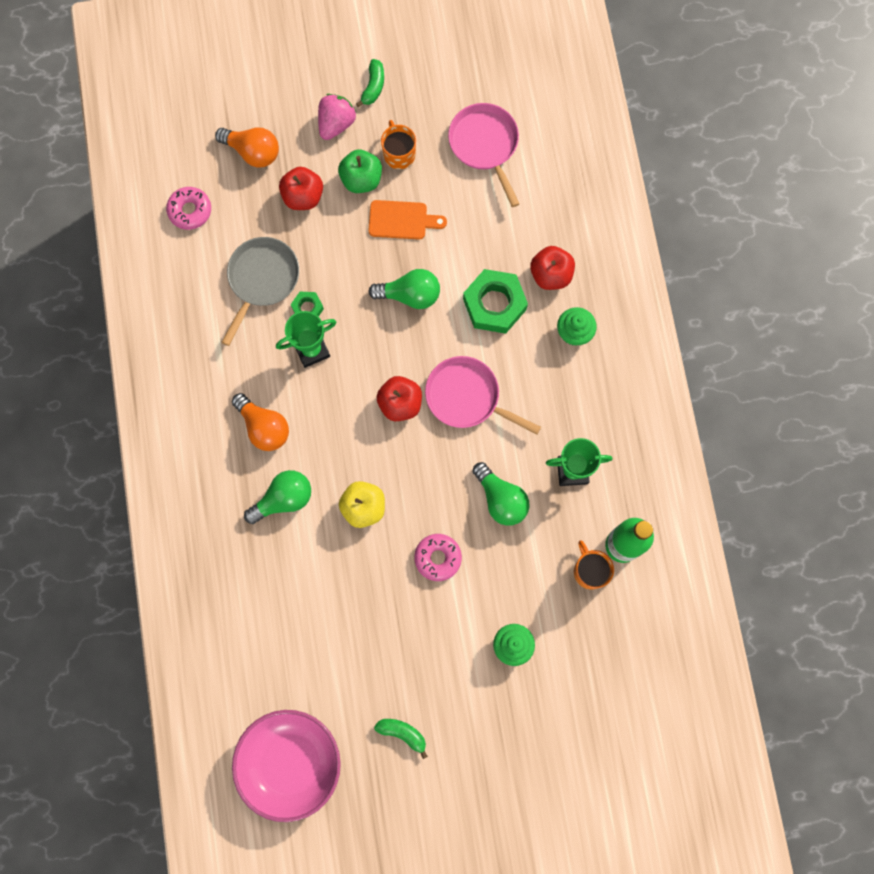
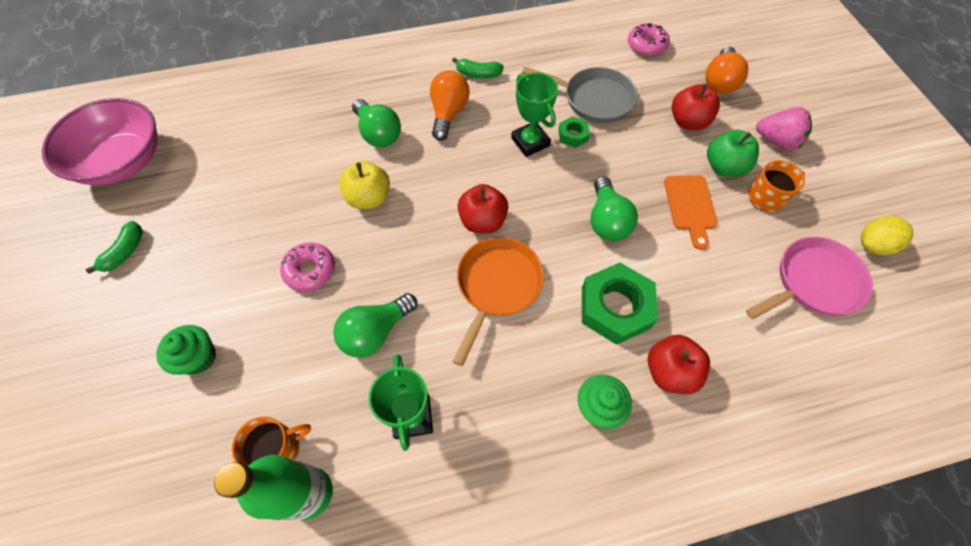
camera: 85 degrees right, 15 degrees down
(264, 427) = (448, 113): orange light bulb -> orange light bulb turned 150 degrees clockwise
(373, 86) = (833, 169): green banana -> green banana (478, 74)
(455, 85) = (873, 245): none -> yellow lemon
(467, 397) = (497, 286): pink pan -> orange pan

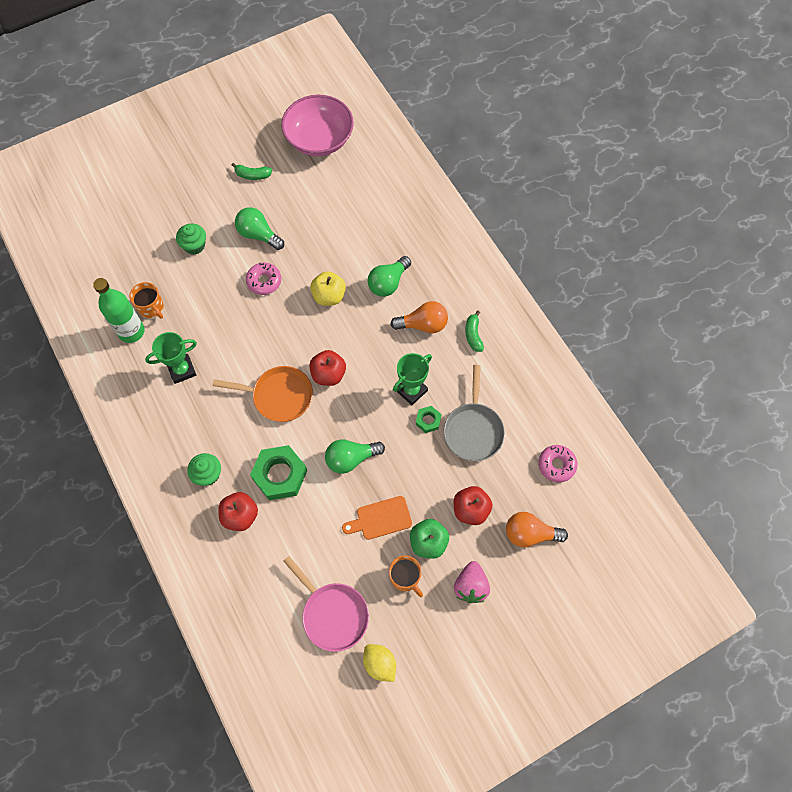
camera: 75 degrees right, 5 degrees up
(376, 332) = (230, 333): green light bulb -> green light bulb (258, 235)

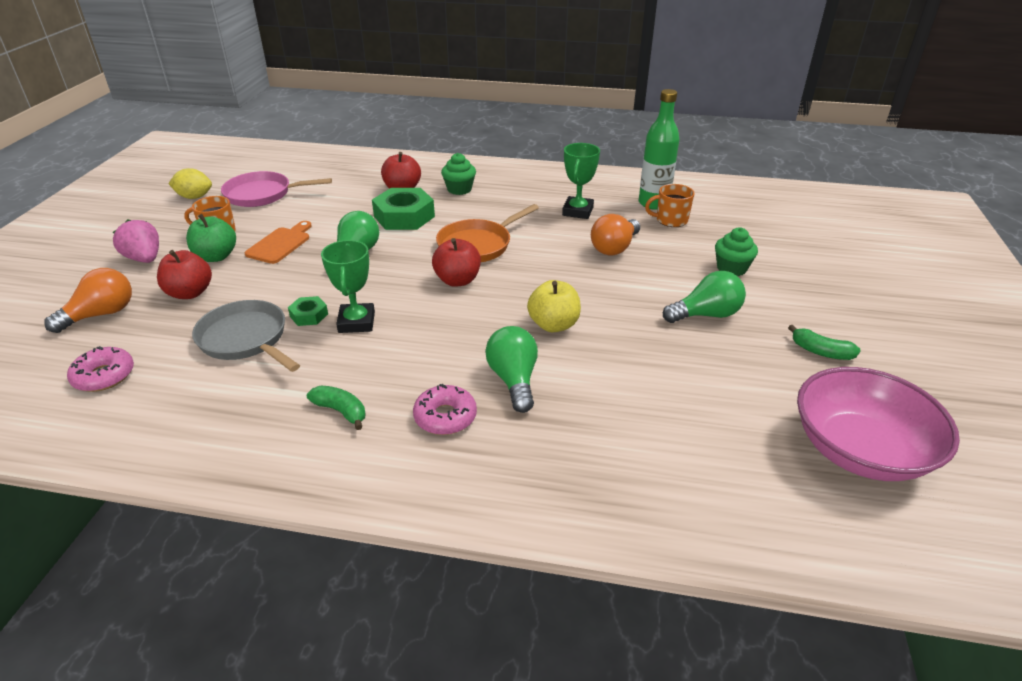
camera: 130 degrees right, 30 degrees down
(253, 175) = (821, 352): green banana -> green banana turned 105 degrees counterclockwise
(264, 281) = (629, 291): pink donut -> pink donut (445, 417)
(423, 325) = (417, 376): orange light bulb -> orange light bulb (614, 248)

